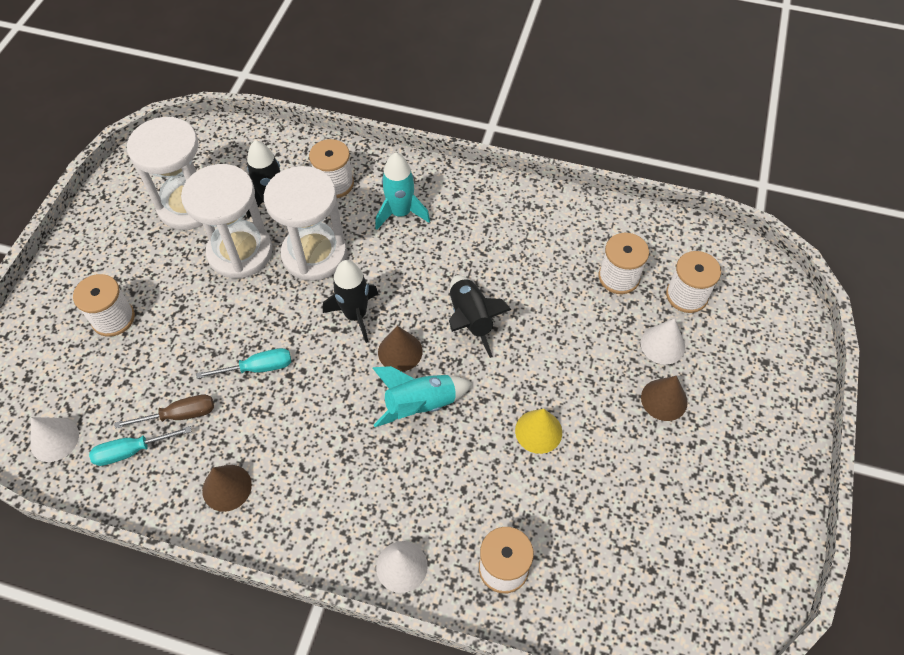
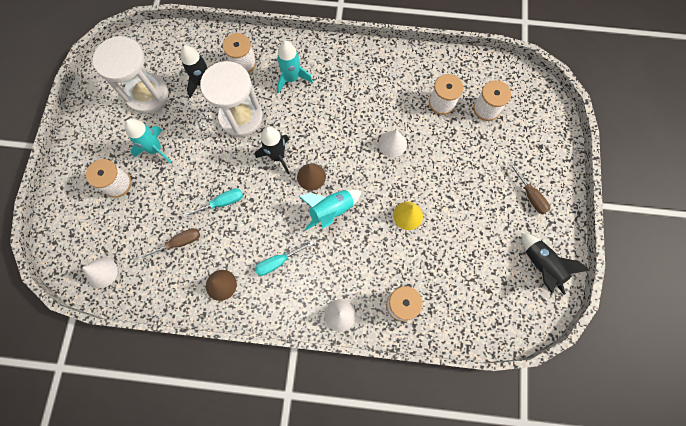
camera: 10 degrees left, 15 degrees up
(131, 451) = (154, 272): turquoise screwdriver -> turquoise screwdriver (278, 262)
(180, 279) = (155, 149): none -> turquoise rocket
(240, 252) = (191, 123): white hourglass -> none
(471, 320) = (352, 147): black rocket -> black rocket (541, 265)
(662, 344) = (476, 145): white cone -> white cone (392, 144)
(664, 399) = (481, 182): brown cone -> none
(740, 433) = (530, 196): none -> brown screwdriver

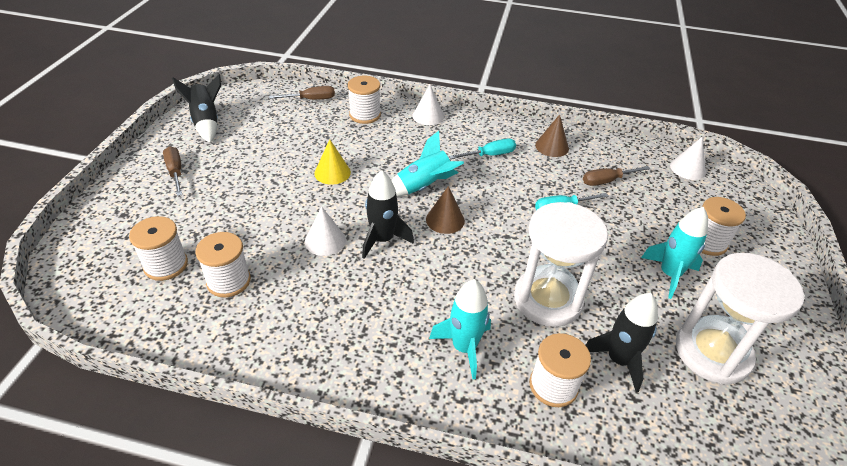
camera: 175 degrees left, 30 degrees down
(277, 156) = (490, 246): black rocket -> black rocket (382, 240)
(460, 323) = (311, 99): none -> brown screwdriver

